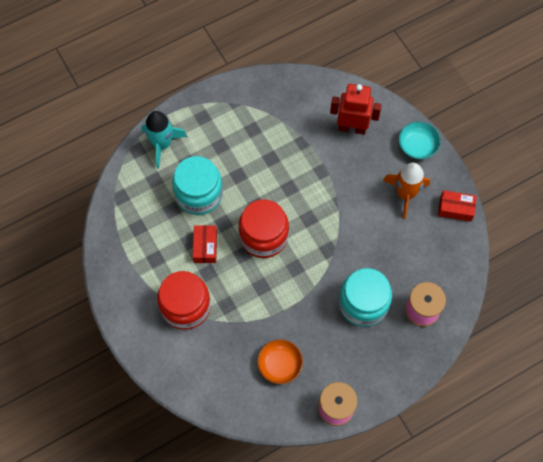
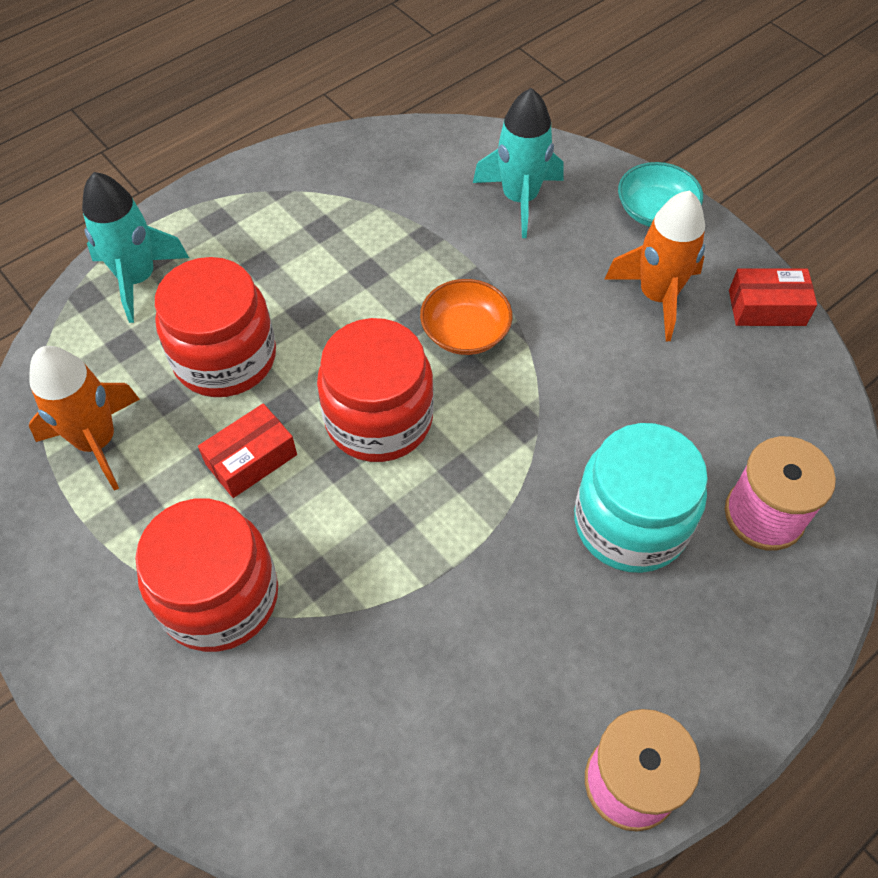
camera: 10 degrees left, 10 degrees down
(139, 227) = (97, 441): none -> orange rocket
(199, 194) = (225, 358): turquoise jar -> red jar
(205, 247) = (251, 459): red box -> red box turned 60 degrees clockwise
(280, 364) = (468, 696): orange bowl -> orange bowl (465, 332)
(352, 127) = (520, 199): red robot -> turquoise rocket

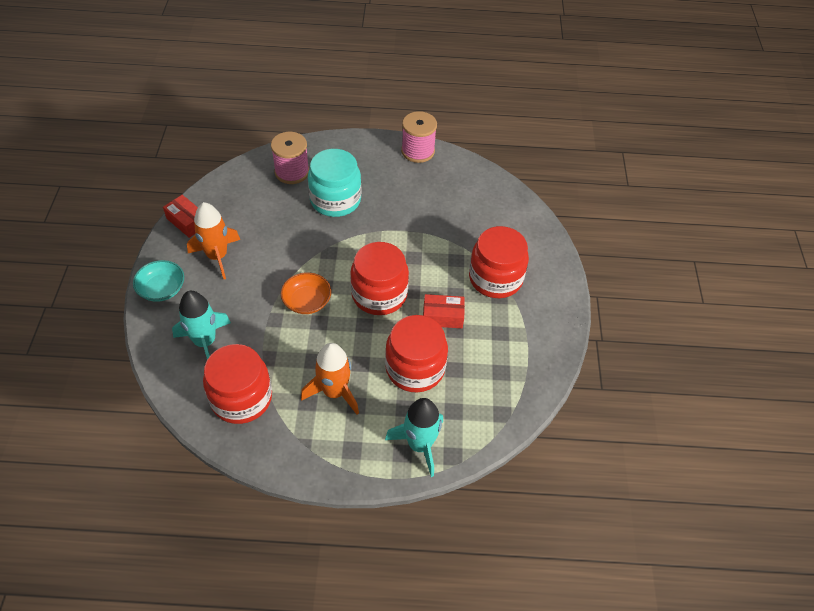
camera: 140 degrees left, 5 degrees down
(97, 441) = (499, 371): orange rocket -> orange rocket (334, 392)
(401, 180) = (241, 398): none -> red jar

